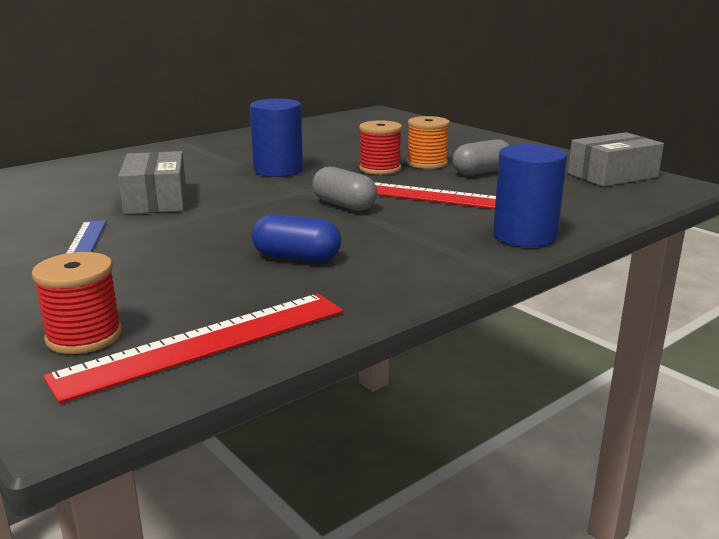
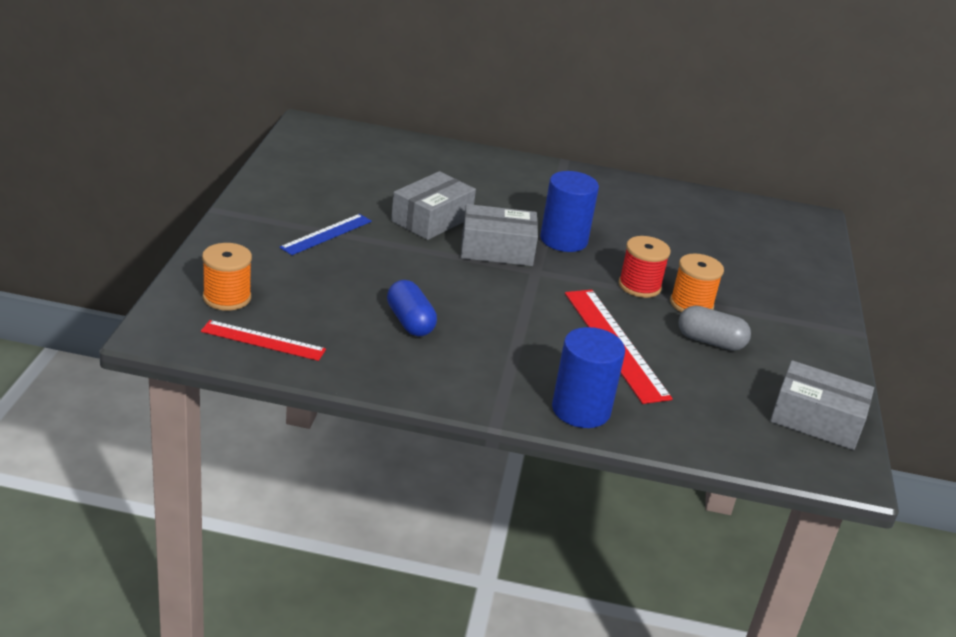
camera: 45 degrees right, 10 degrees up
(84, 336) = (227, 297): red spool -> orange spool
(205, 343) = (263, 340): red ruler -> red ruler, size x0.62
(248, 193) = (497, 249): none -> grey box
(344, 205) = (530, 302): grey capsule -> none

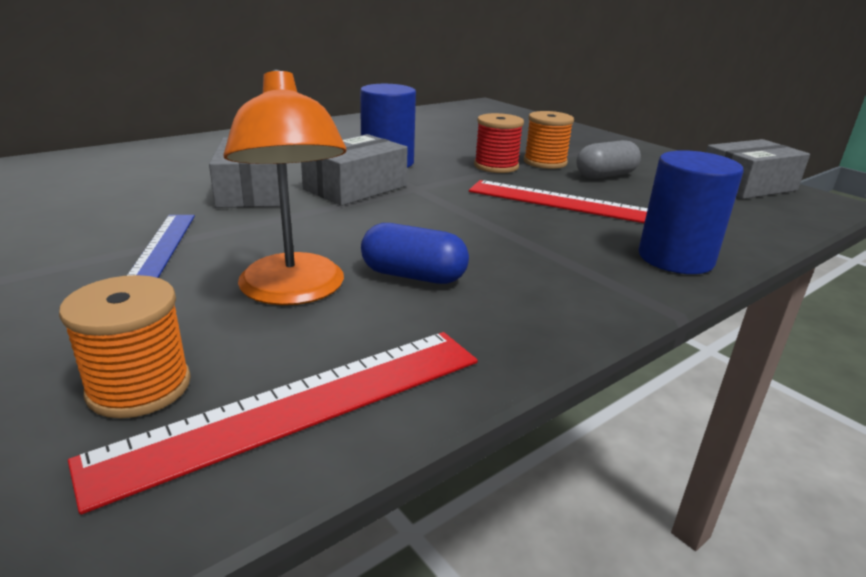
camera: 45 degrees left, 5 degrees down
(263, 340) = (299, 406): red ruler -> red ruler, size x1.61
(342, 294) = (294, 292): none -> orange lamp

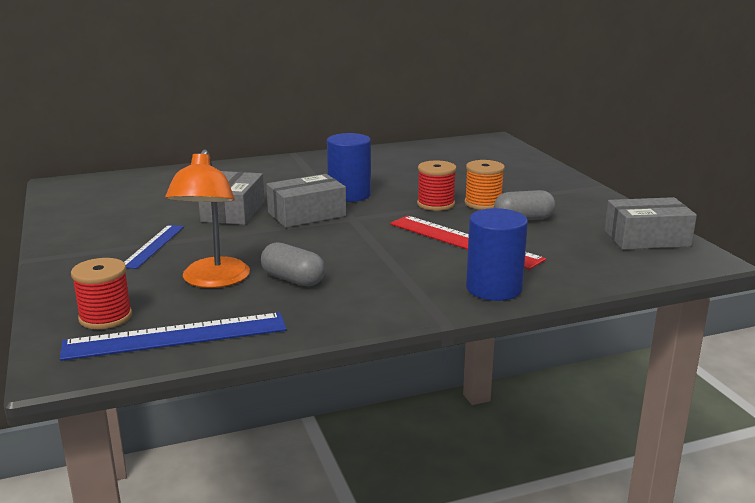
camera: 20 degrees right, 5 degrees down
(139, 387) = (105, 317): orange spool -> red spool
(299, 406) = (176, 336): red ruler -> blue ruler
(413, 276) = (293, 279): blue capsule -> grey capsule

